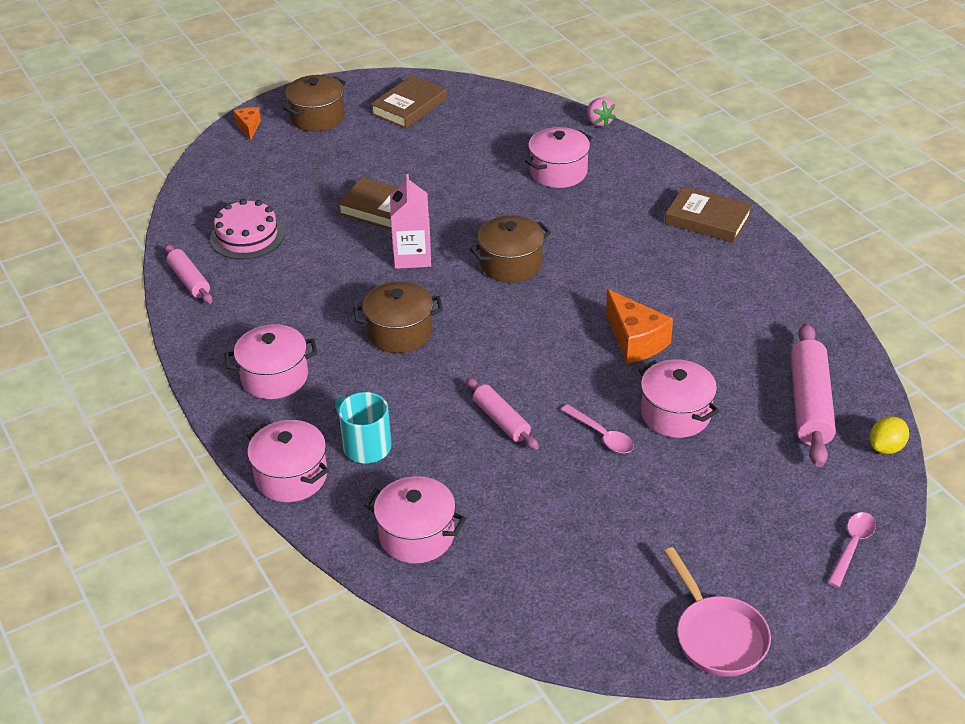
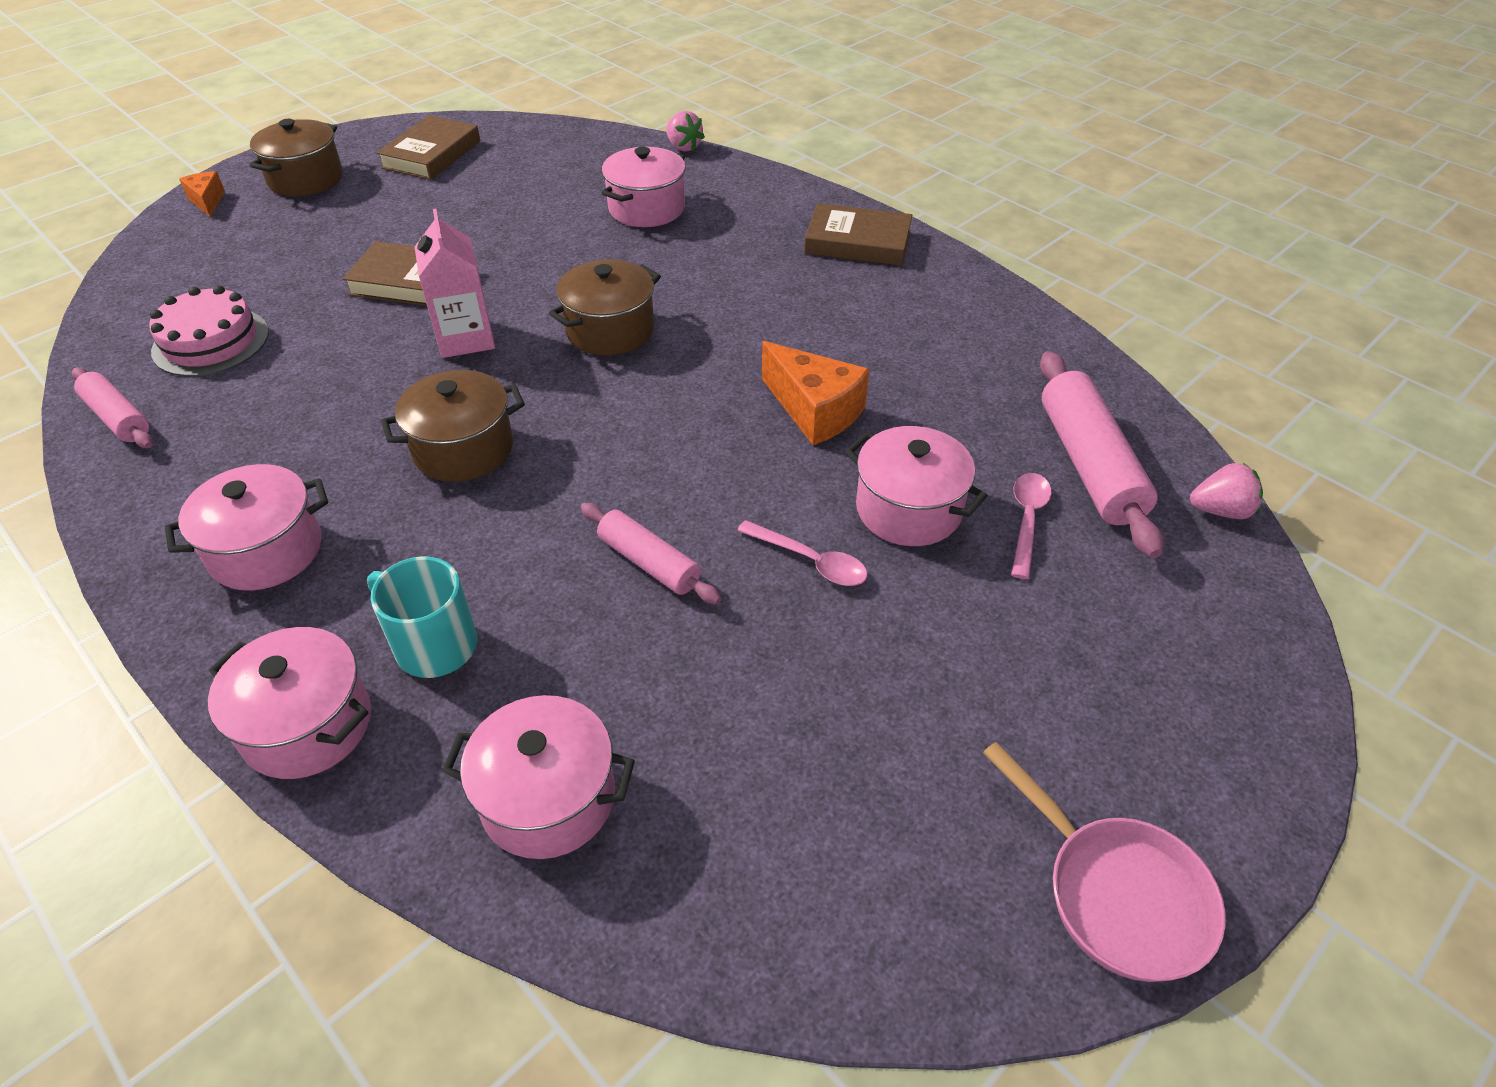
camera: 15 degrees left, 5 degrees up
(852, 546) = (1250, 678): pink spoon -> pink spoon (1027, 520)
(886, 447) = (1220, 511): yellow lemon -> pink strawberry

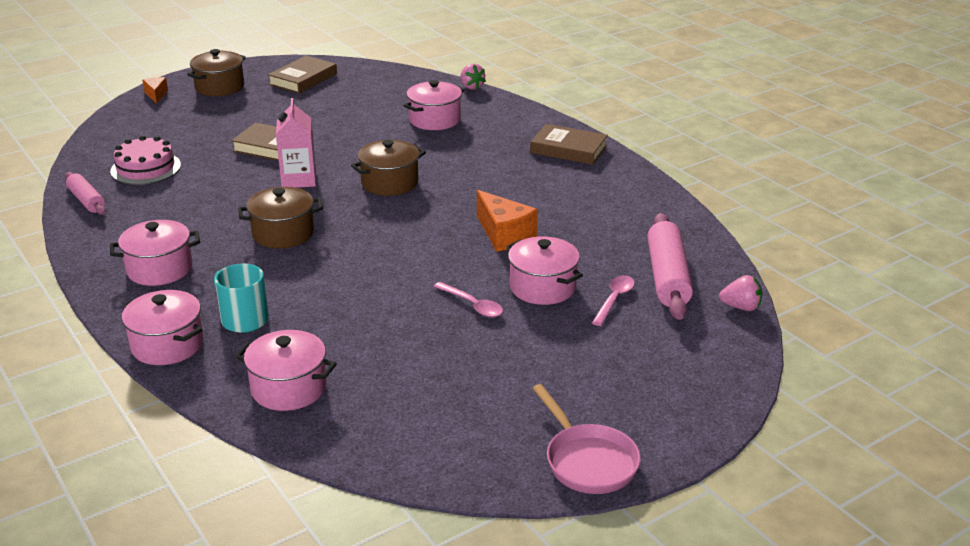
camera: 10 degrees right, 15 degrees down
(649, 562) = (376, 296): pink rolling pin -> none

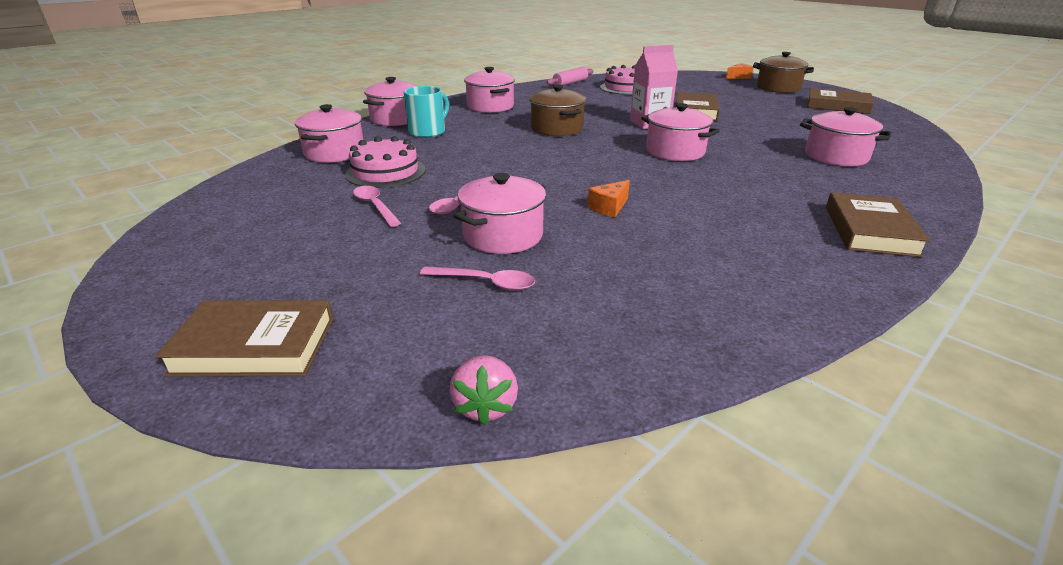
camera: 80 degrees right, 0 degrees up
(373, 348) = (385, 172): none -> pink cake
(390, 183) = (675, 151): brown pot -> pink pot
(463, 352) = (375, 206): none -> pink spoon
(471, 87) = (951, 165): pink strawberry -> none
(504, 235) = (609, 208): orange cheese -> orange cheese, size x0.57
(588, 461) = (158, 281): pink pan -> none
(668, 277) = (558, 324): pink rolling pin -> none
(683, 394) = (255, 345): none -> brown book

